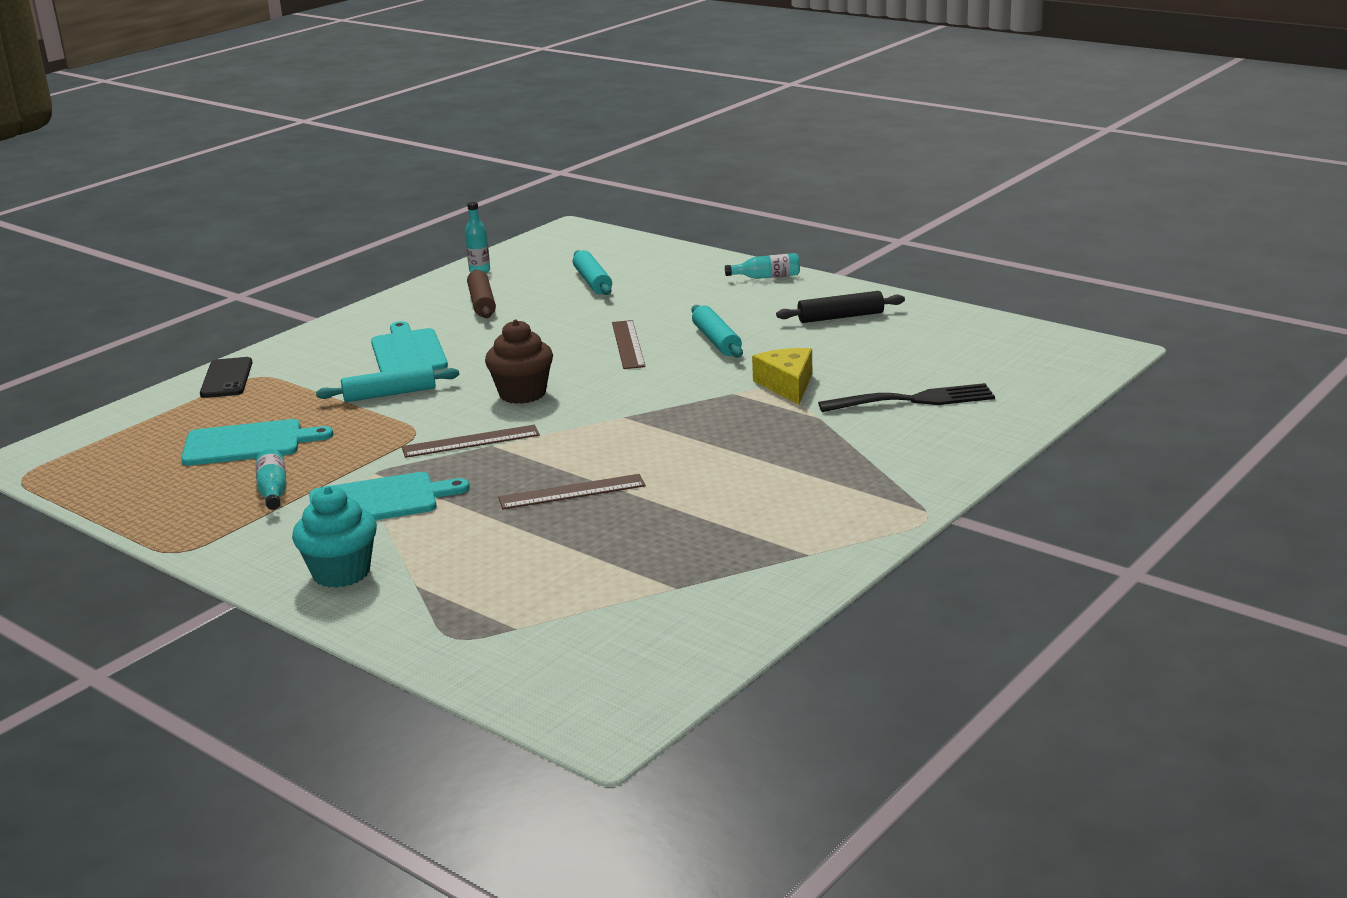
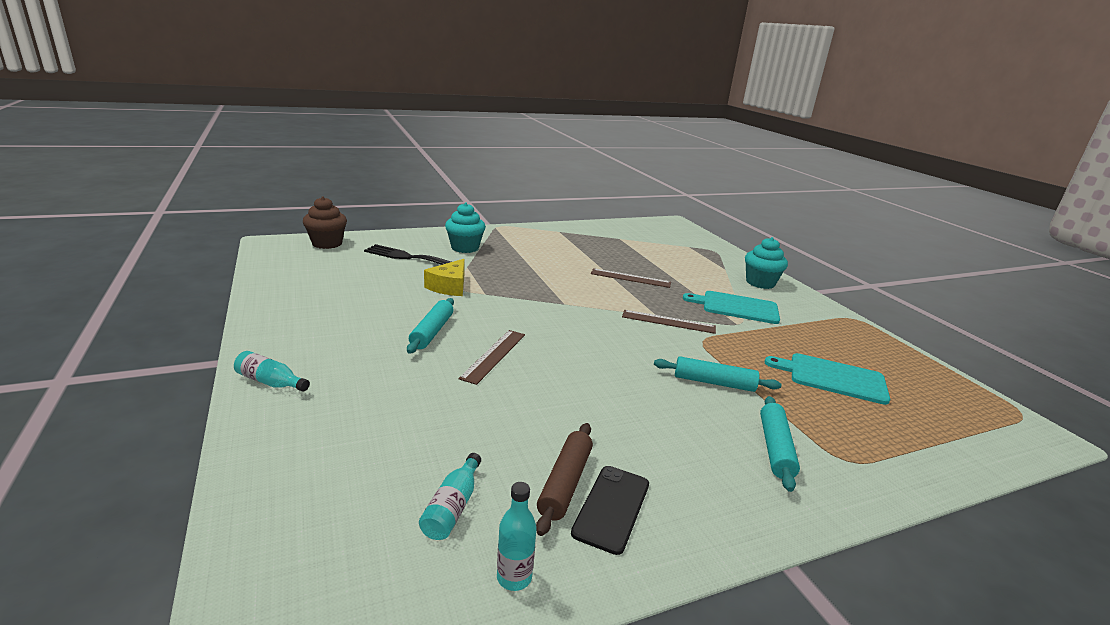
camera: 155 degrees left, 0 degrees up
(227, 378) = (883, 472): black phone -> black phone (611, 508)
(273, 491) = (804, 334): turquoise bottle -> turquoise bottle (452, 507)
(408, 352) = (683, 430): turquoise cutting board -> none
(522, 394) = (612, 343): brown cupcake -> brown cupcake (327, 243)
(592, 281) = (414, 463): turquoise rolling pin -> turquoise rolling pin (775, 448)
(840, 317) = (322, 316): black rolling pin -> none
(882, 445) = (465, 248): none -> turquoise cupcake

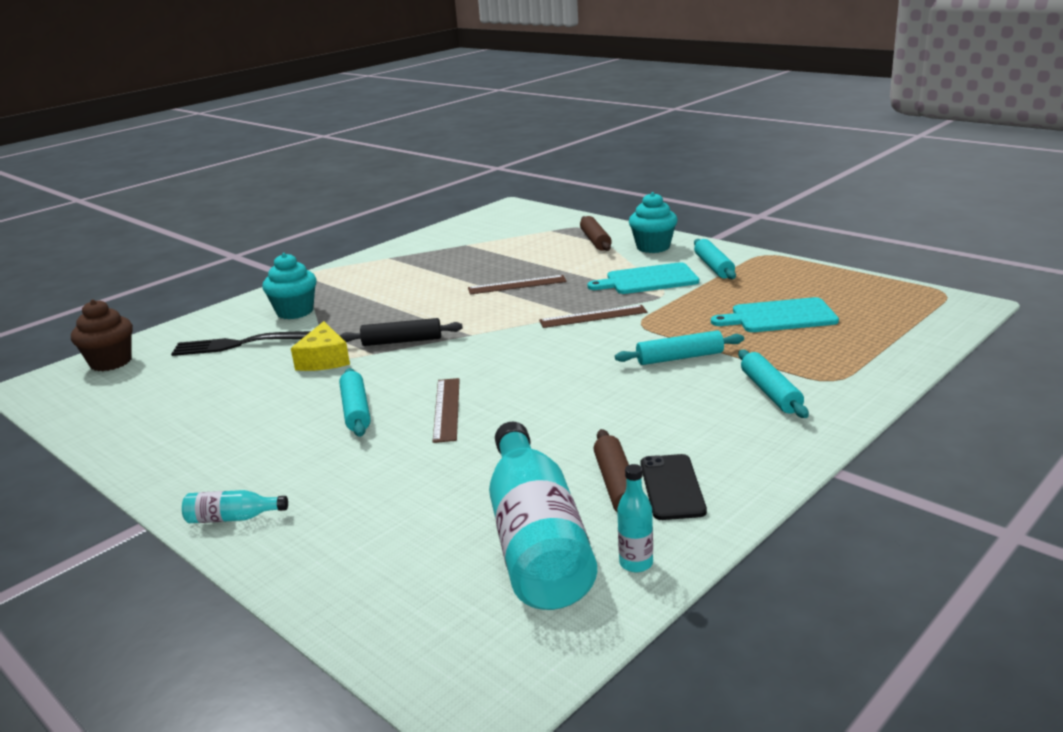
camera: 20 degrees left, 0 degrees up
(452, 507) = (536, 540): turquoise bottle -> turquoise bottle, size x2.43
(512, 292) = (402, 341): none -> black rolling pin
(717, 264) = (595, 240): none -> brown rolling pin
(801, 314) = (713, 266): none -> turquoise rolling pin

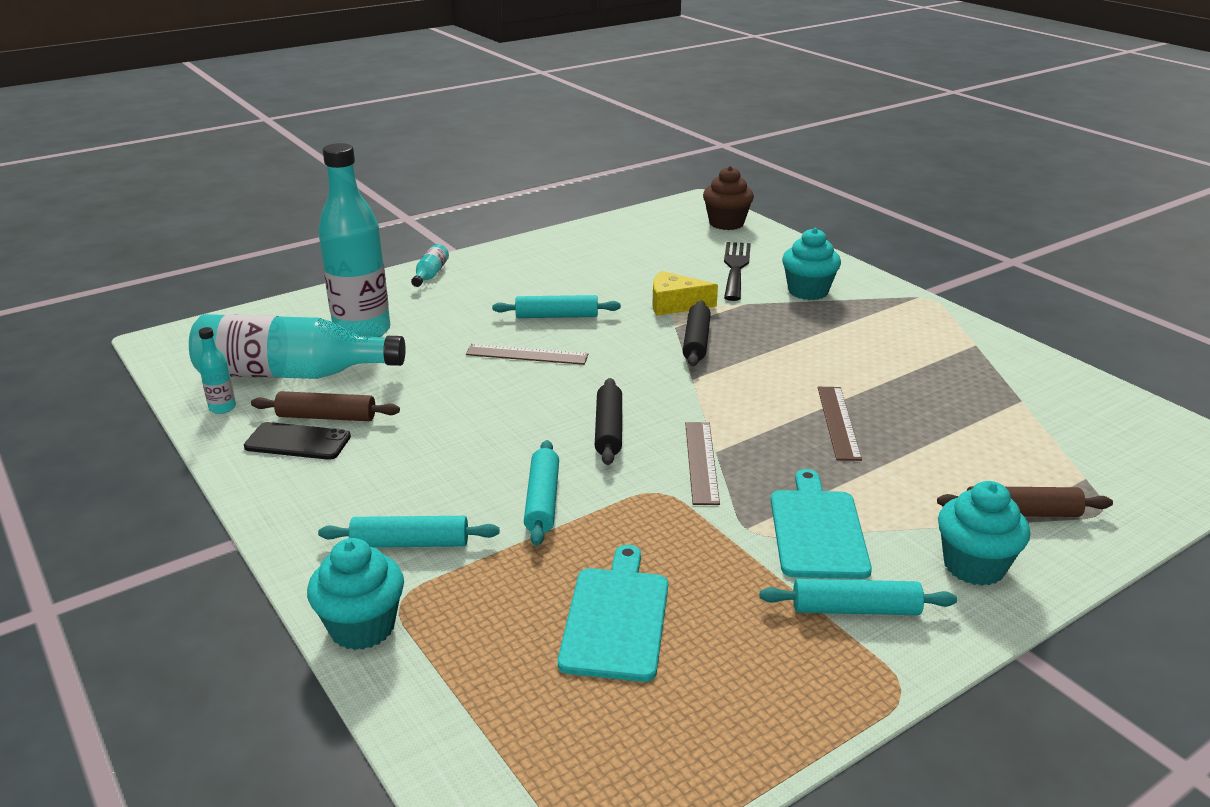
camera: 100 degrees right, 5 degrees up
(413, 522) = (362, 331): none -> turquoise bottle
(567, 352) = (609, 430): none -> black rolling pin
(870, 386) = (362, 627): none -> turquoise cupcake

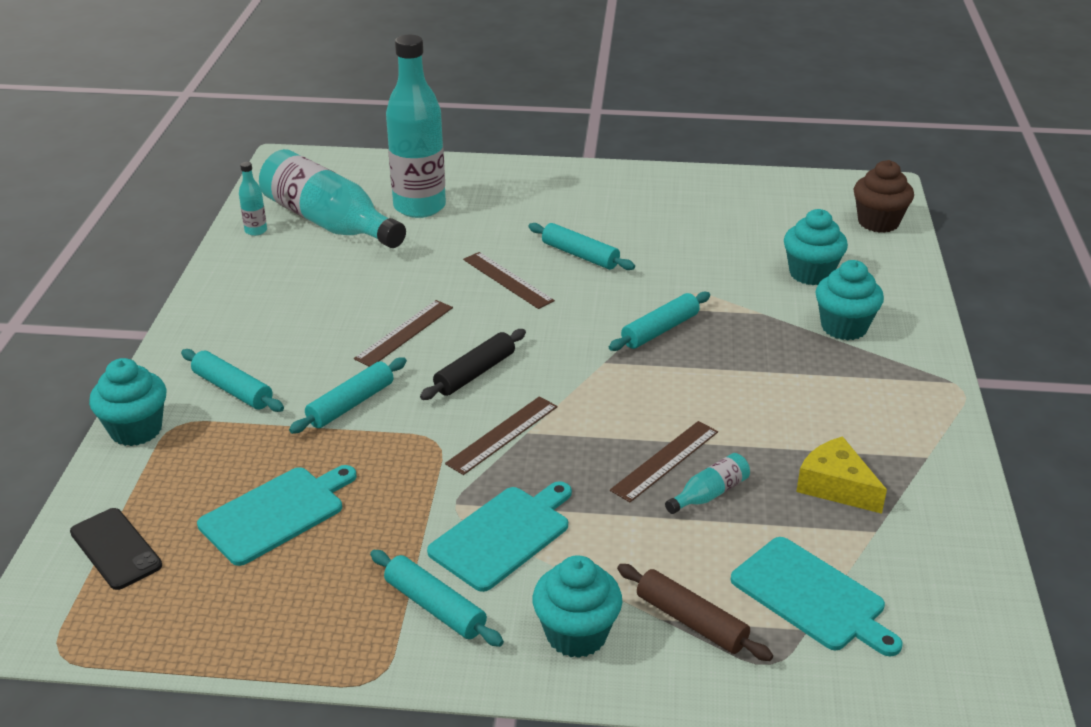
camera: 40 degrees right, 5 degrees up
(298, 442) = (265, 279): black phone -> black phone (116, 549)
(327, 417) = (306, 268): brown rolling pin -> none
(430, 274) = (536, 174): turquoise bottle -> turquoise bottle (709, 494)
(502, 427) = (404, 333): none -> brown ruler
(675, 304) = (696, 287): yellow cheese -> yellow cheese (835, 486)
(696, 341) = (660, 330): black rolling pin -> turquoise rolling pin
(735, 268) = (811, 273): black fork -> turquoise cupcake
(1055, 457) = (812, 596): none -> turquoise cutting board

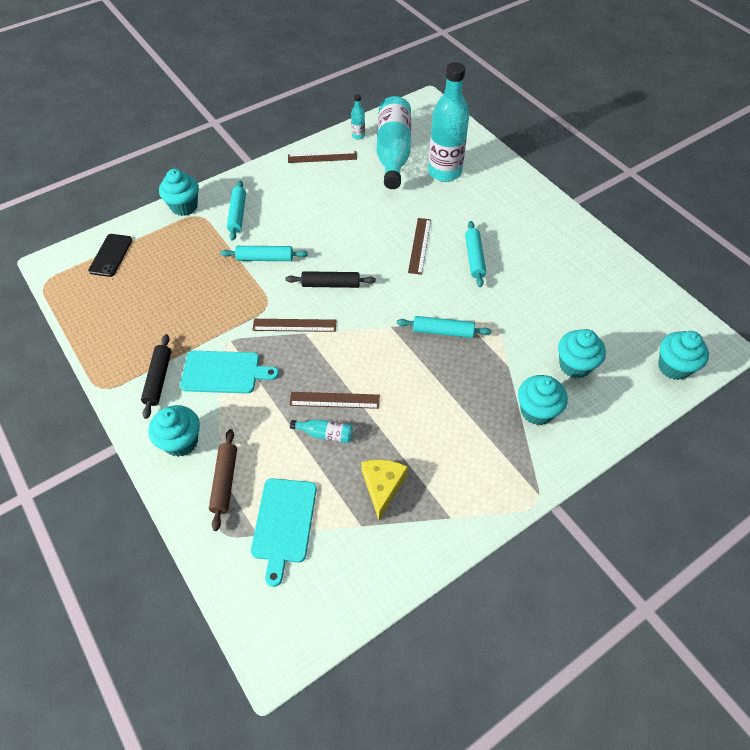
camera: 50 degrees right, 20 degrees up
(276, 513) = (172, 286): turquoise cutting board -> none
(404, 333) = (335, 239): brown ruler -> brown ruler (322, 157)
(435, 607) = (158, 379): turquoise rolling pin -> black rolling pin
(878, 222) = (673, 367): brown cupcake -> turquoise cupcake

